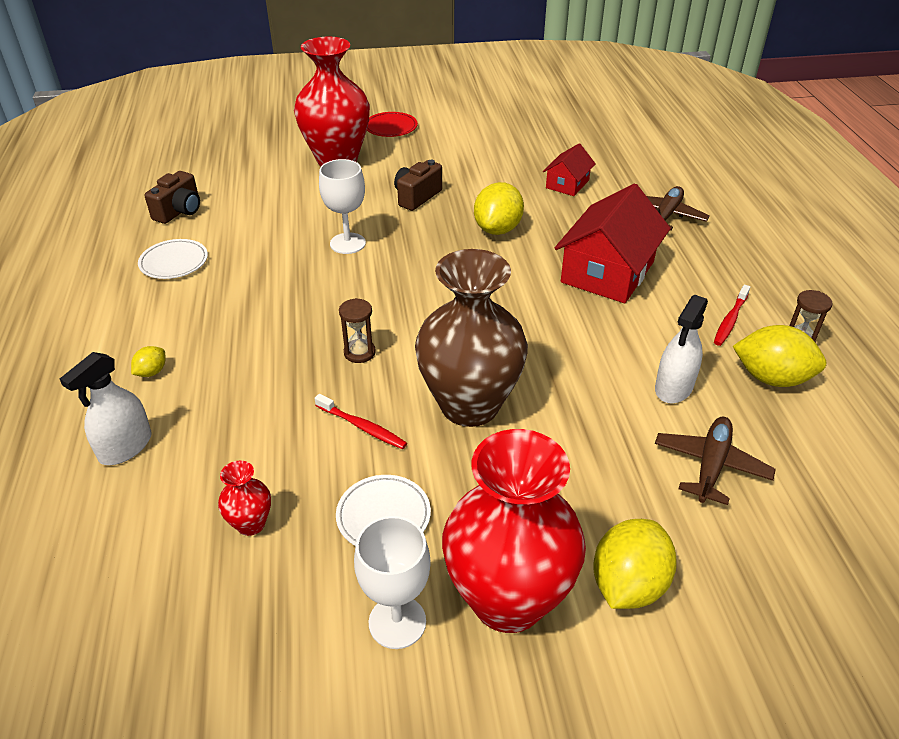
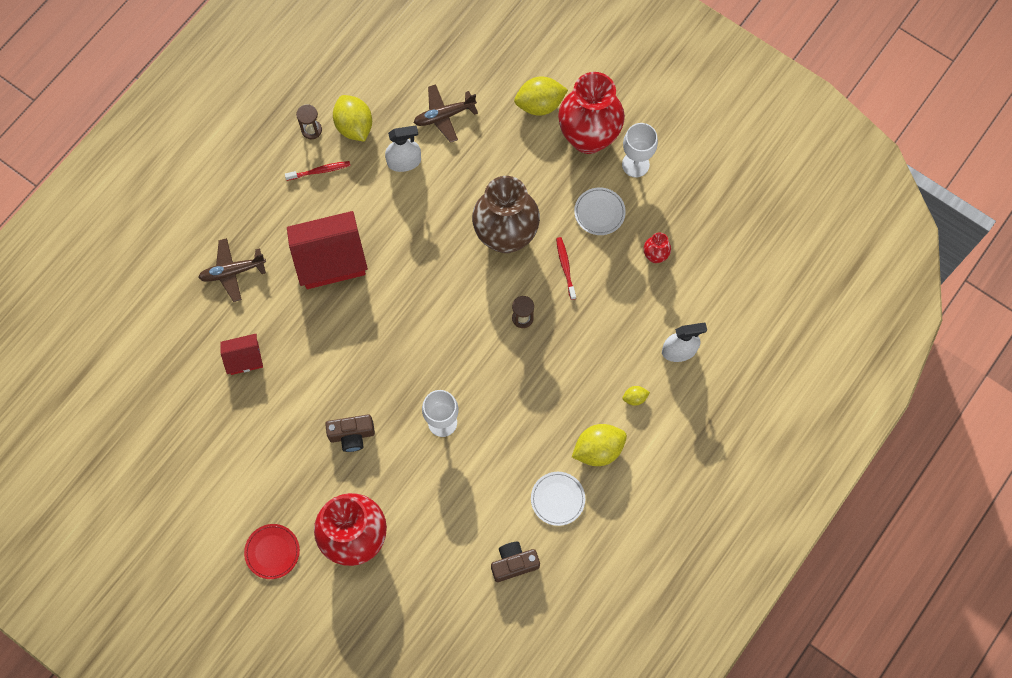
camera: 135 degrees left, 30 degrees up
(498, 229) = (342, 353): yellow lemon -> yellow lemon (598, 449)

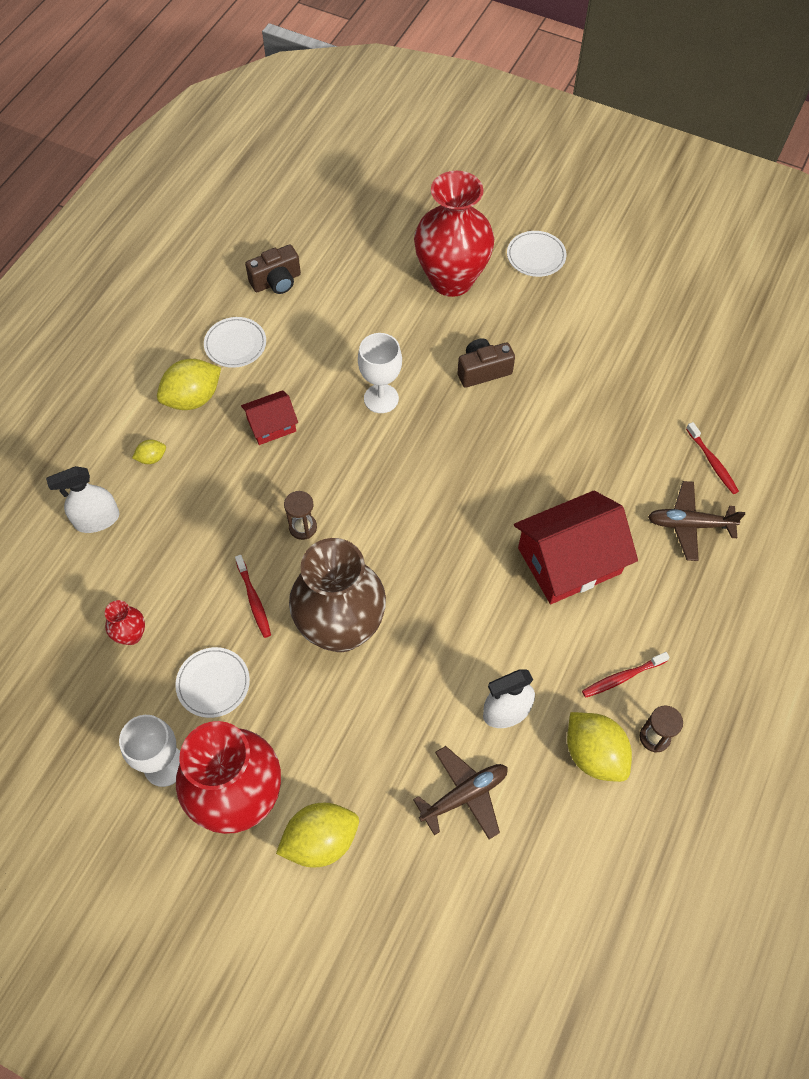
camera: 170 degrees right, 10 degrees down
(195, 319) = (712, 462): none -> red toothbrush
(232, 272) = (689, 524): brown plane -> brown plane turned 150 degrees counterclockwise
(244, 358) = (635, 429): red house -> red house (271, 425)
(272, 552) = (536, 256): red plate -> white plate

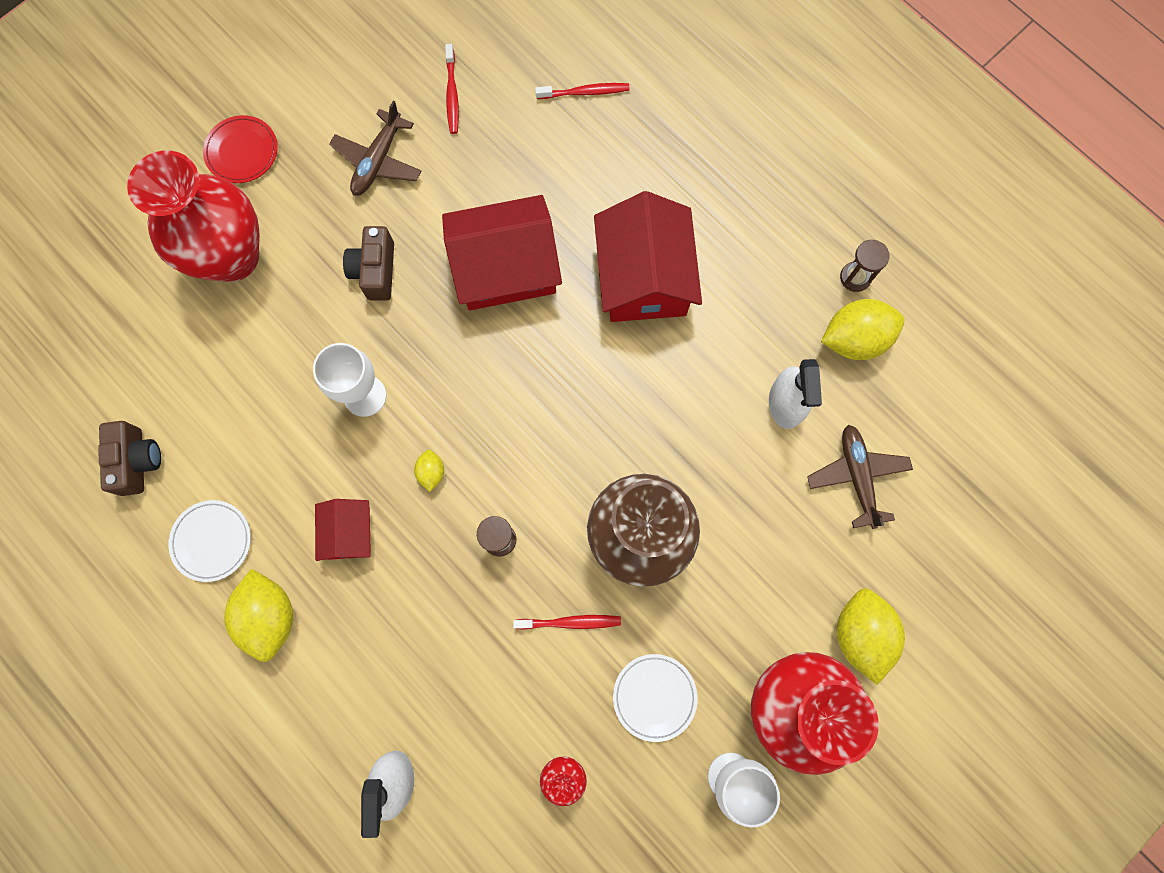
camera: 70 degrees left, 15 degrees up
(152, 458) = (336, 690): yellow lemon -> yellow lemon (431, 472)
(528, 456) = (505, 267): none -> red house
(536, 256) = (242, 151): white plate -> red plate
(622, 677) = (786, 280): red toothbrush -> red toothbrush (452, 94)
(689, 524) = (646, 146): brown plane -> brown plane (378, 161)

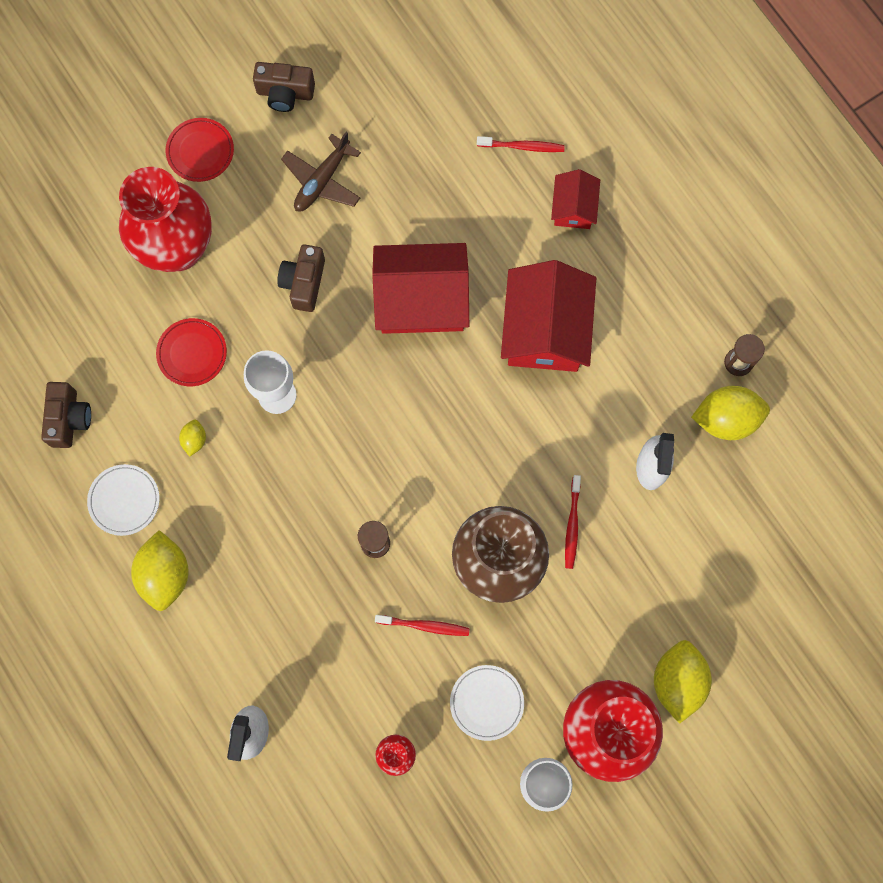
camera: 10 degrees right, 0 degrees up
(264, 366) = (192, 353): none -> red plate
(324, 78) = (285, 93): none -> brown camera
(349, 533) = (244, 514): red house -> red house (573, 207)
(431, 472) = (325, 473): yellow lemon -> yellow lemon (194, 440)
(452, 94) = (400, 128): red toothbrush -> red toothbrush (572, 525)
(857, 476) = (703, 543): brown plane -> none

